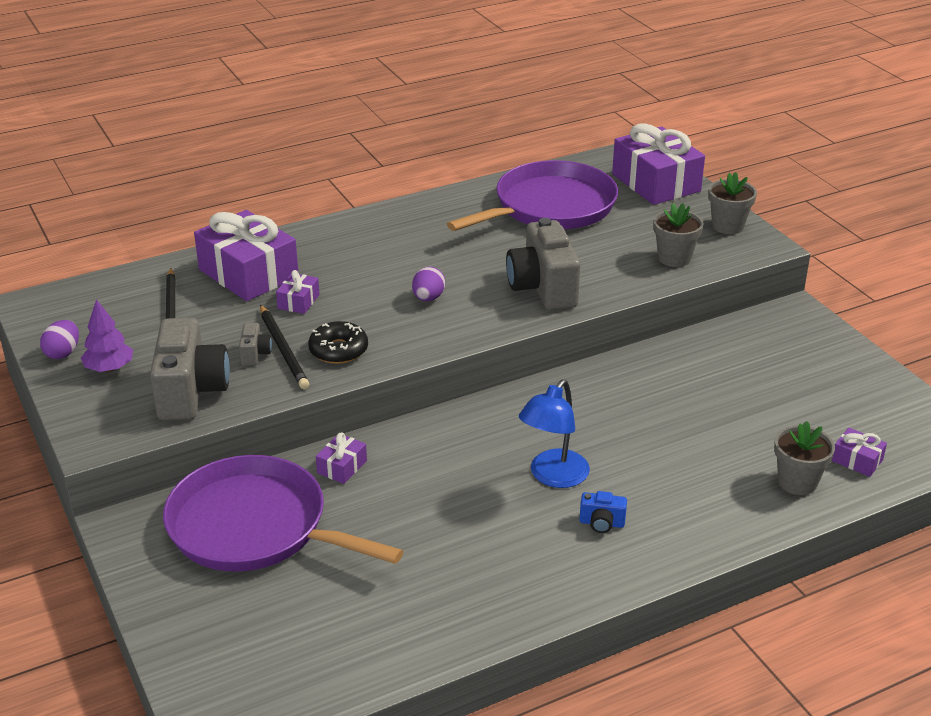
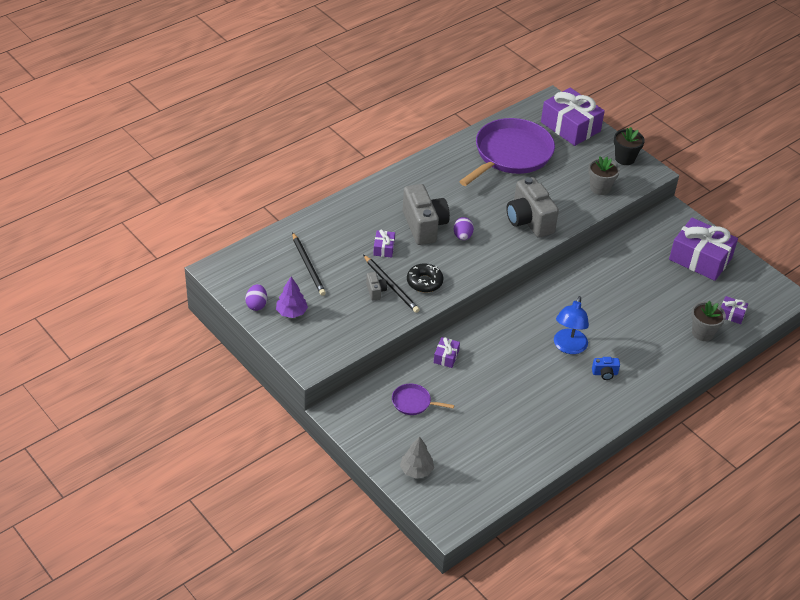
camera: 15 degrees left, 10 degrees up
(191, 392) = (350, 323): grey camera -> grey camera (424, 226)
(206, 633) = (416, 470): none -> grey tree
(248, 273) = (342, 230): purple gift -> purple gift (700, 259)
(255, 527) = (413, 402): purple pan -> purple pan, size x0.42
(727, 226) = (625, 158): grey flower pot -> black flower pot

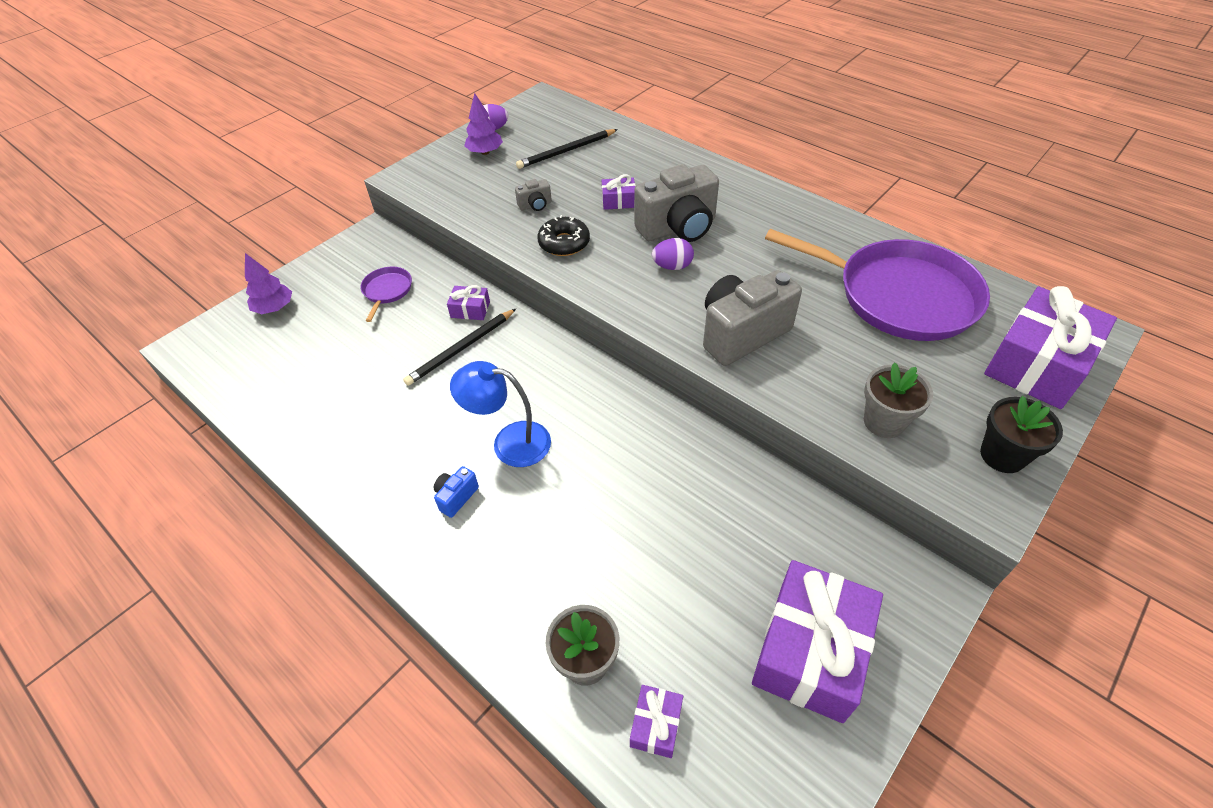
camera: 85 degrees right, 5 degrees up
(391, 285) = (549, 216): black pencil -> black pencil (461, 349)
(416, 470) = (274, 308): grey tree -> purple tree
(605, 373) = (456, 497): blue camera -> blue camera turned 45 degrees clockwise

